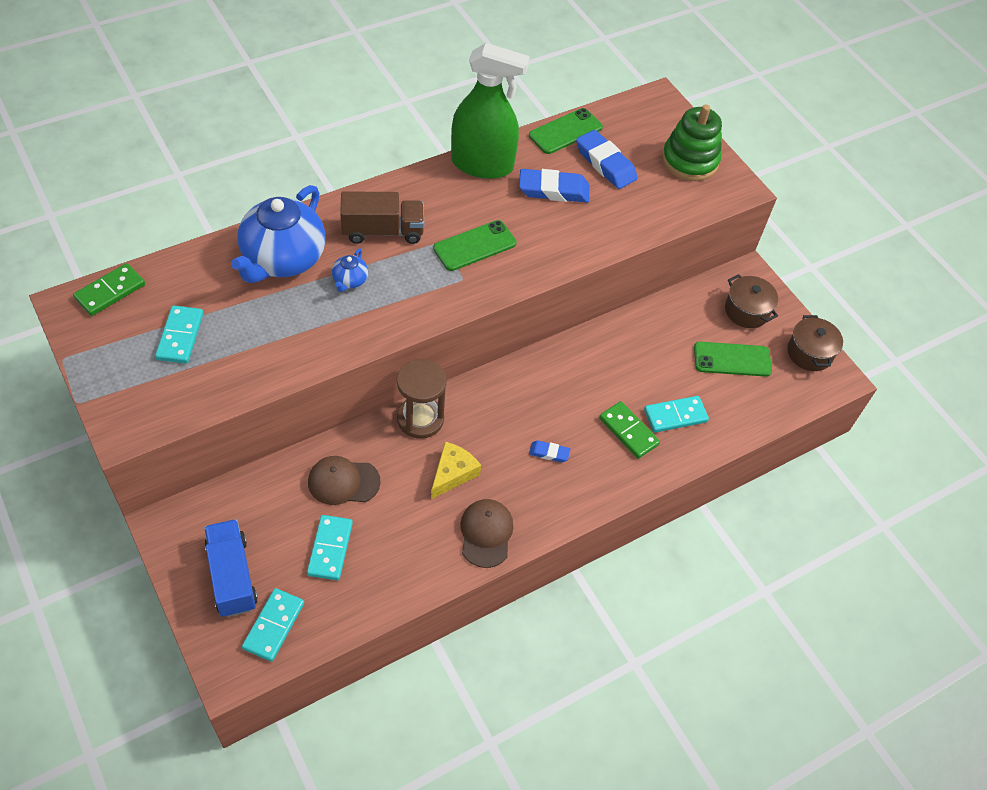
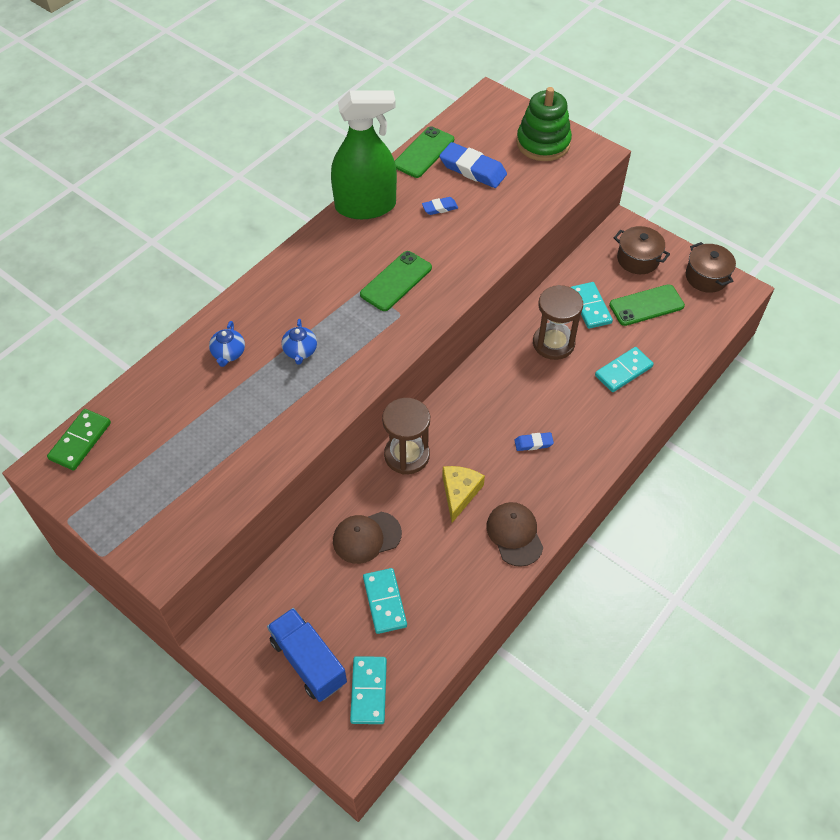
camera: 15 degrees left, 0 degrees up
(180, 336) = (169, 458): turquoise domino -> turquoise domino (590, 307)
(282, 259) = (228, 353): blue teapot -> blue teapot, size x0.42
(382, 231) = (307, 296): brown truck -> none
(553, 190) = (440, 208): blue eraser -> blue eraser, size x0.51
(618, 363) = (553, 343): none -> brown hourglass
(628, 431) = (591, 399): green domino -> none

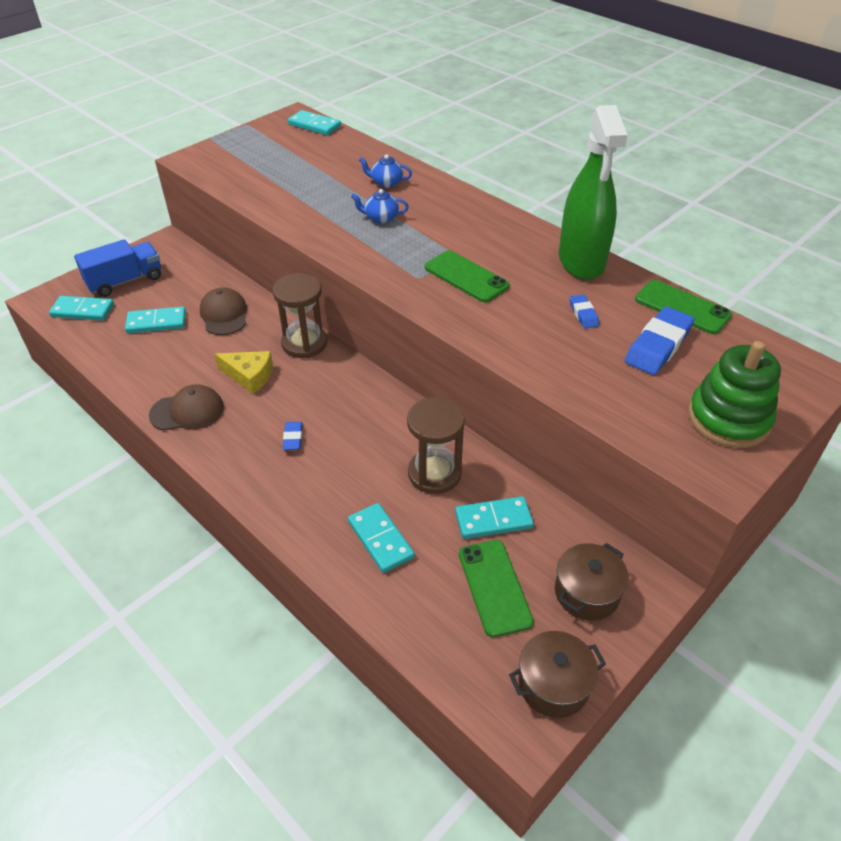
camera: 95 degrees right, 10 degrees down
(80, 441) = (314, 125): green domino -> turquoise domino

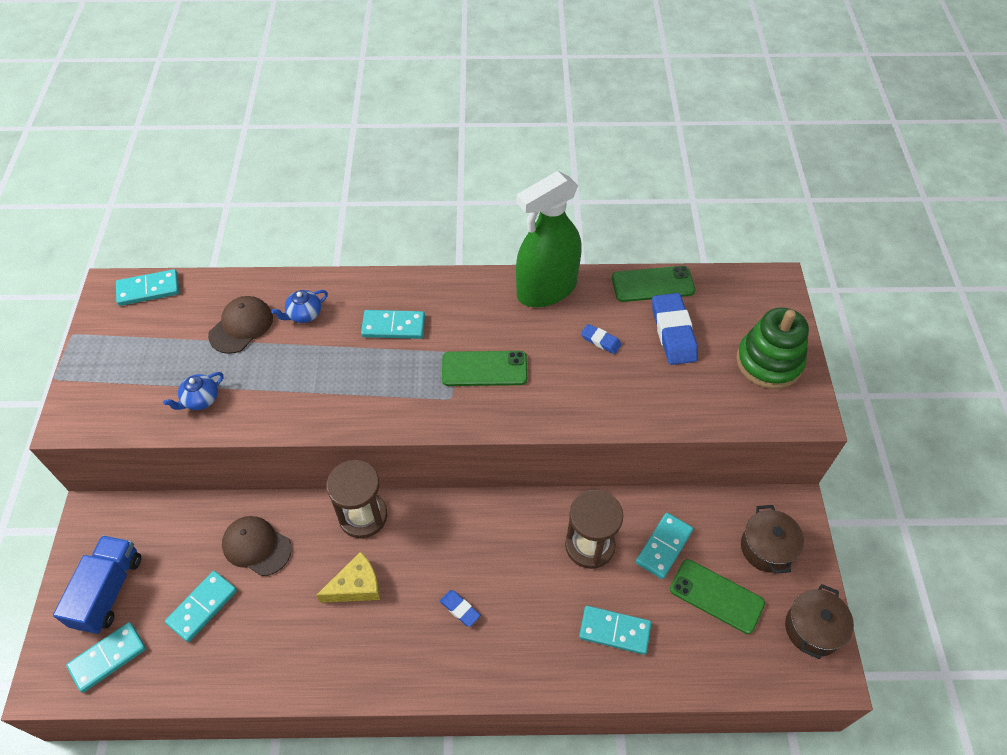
camera: 45 degrees left, 10 degrees up
(187, 411) = (346, 664): brown cap -> brown cap (241, 326)
(381, 218) = (347, 358): blue teapot -> blue teapot (200, 400)
(435, 219) = (393, 326): none -> turquoise domino
(581, 261) = (546, 289): green spray bottle -> green spray bottle turned 105 degrees clockwise

